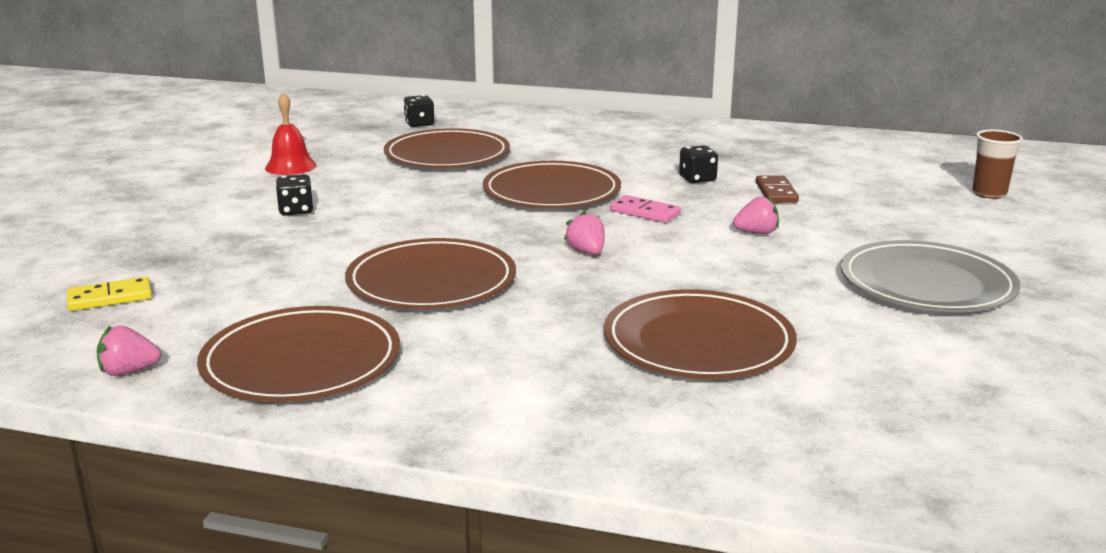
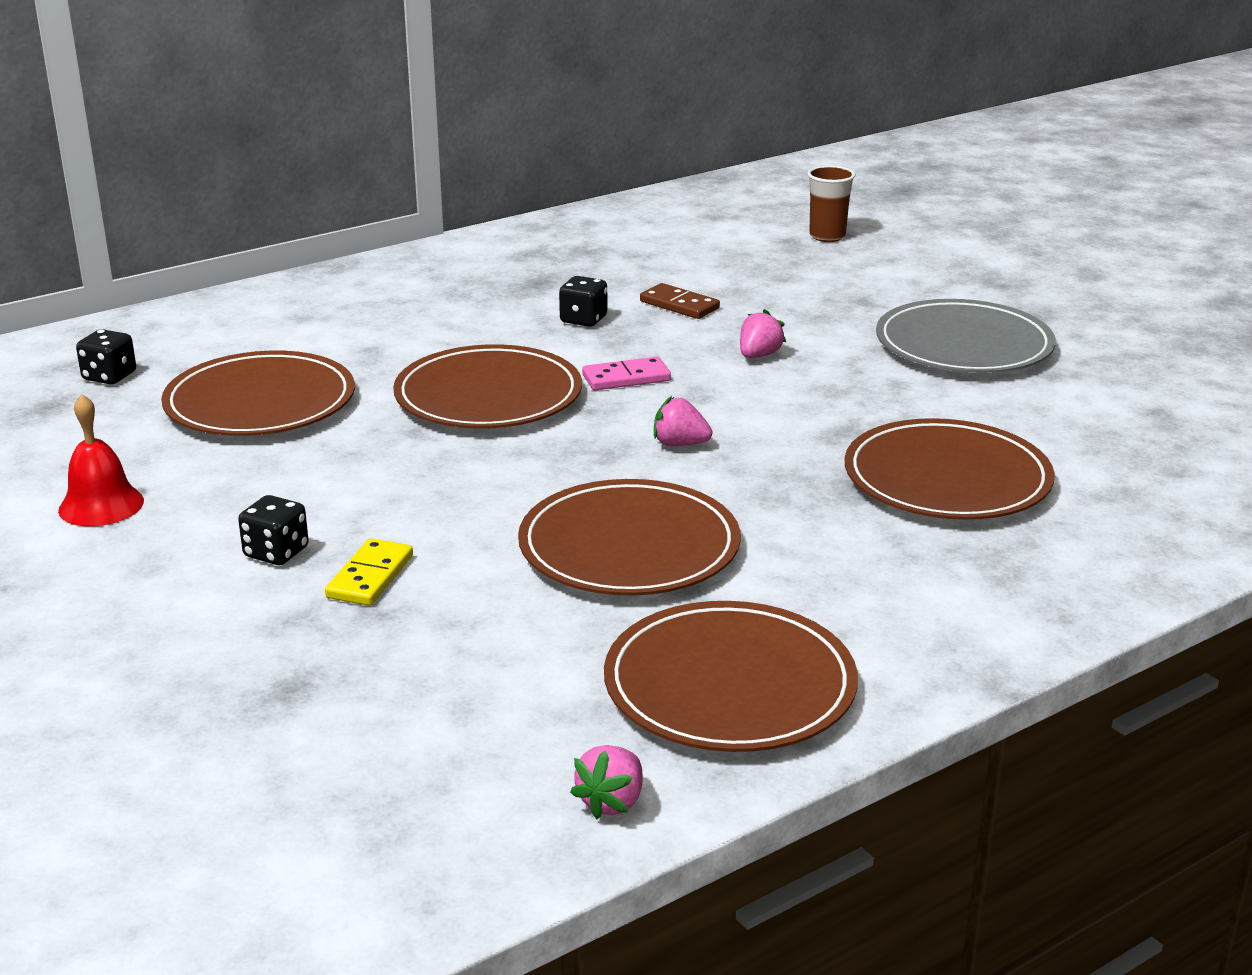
camera: 50 degrees left, 5 degrees up
(110, 298) = (362, 761): yellow domino -> yellow domino (370, 576)

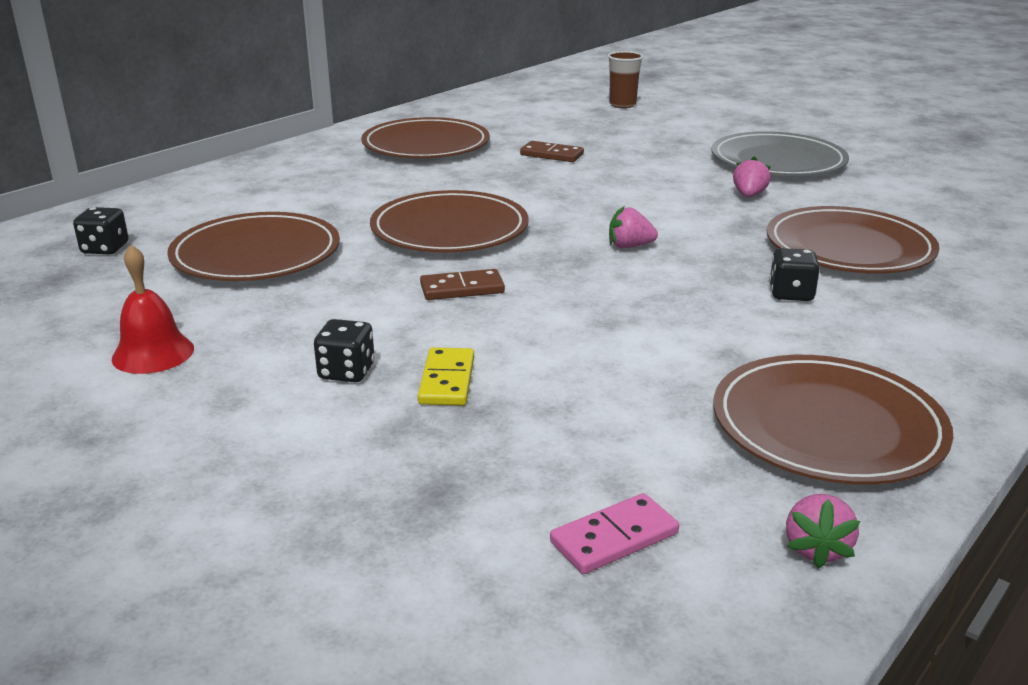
camera: 15 degrees left, 0 degrees up
(453, 473) = (462, 288): none -> brown domino
(583, 320) = (486, 170): black dice -> black dice (791, 294)
(626, 378) = (550, 206): pink domino -> pink domino (614, 538)
(629, 547) = (652, 326): brown plate -> brown plate (426, 145)
(759, 355) = (638, 181): pink strawberry -> pink strawberry (749, 195)

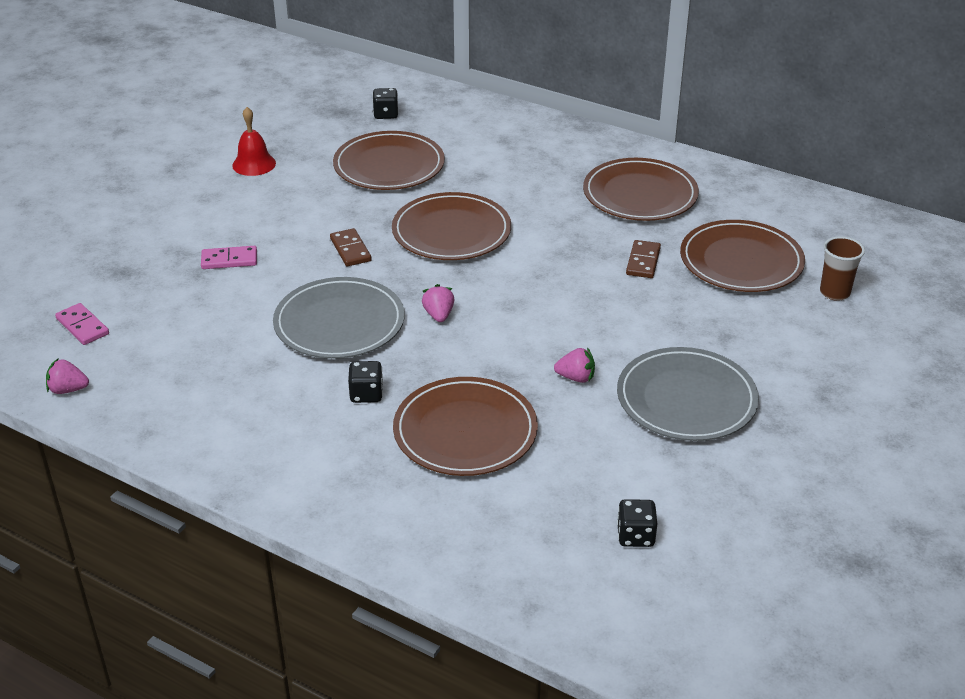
camera: 80 degrees right, 10 degrees up
(346, 372) = (237, 226): black dice -> black dice (635, 536)
(447, 380) = (229, 260): yellow domino -> pink domino
(637, 303) = (339, 323): none -> grey plate
(827, 426) = (181, 400): brown plate -> brown plate (741, 261)

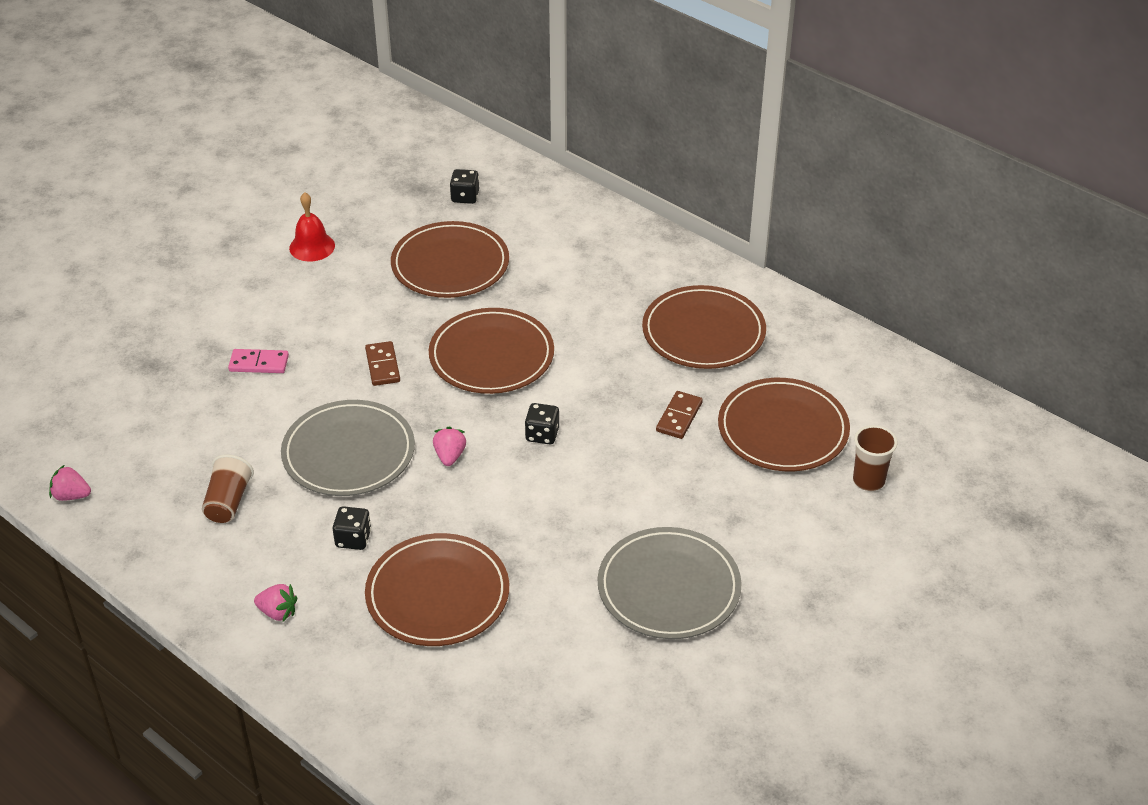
camera: 10 degrees right, 5 degrees up
(82, 326) = (100, 425): pink domino -> none
(231, 377) = (228, 502): none -> brown cup
(576, 377) = (565, 547): pink strawberry -> pink strawberry (278, 612)
(635, 536) = (567, 733): black dice -> black dice (542, 434)

